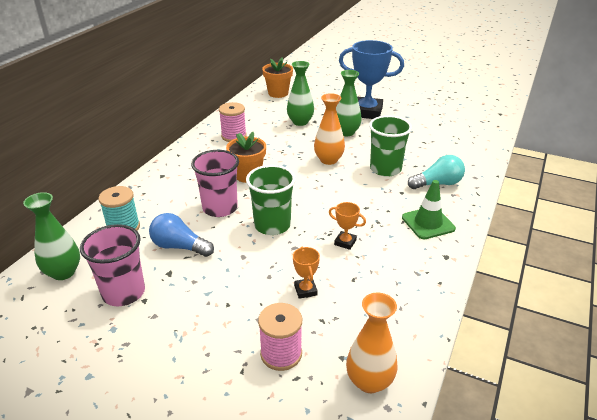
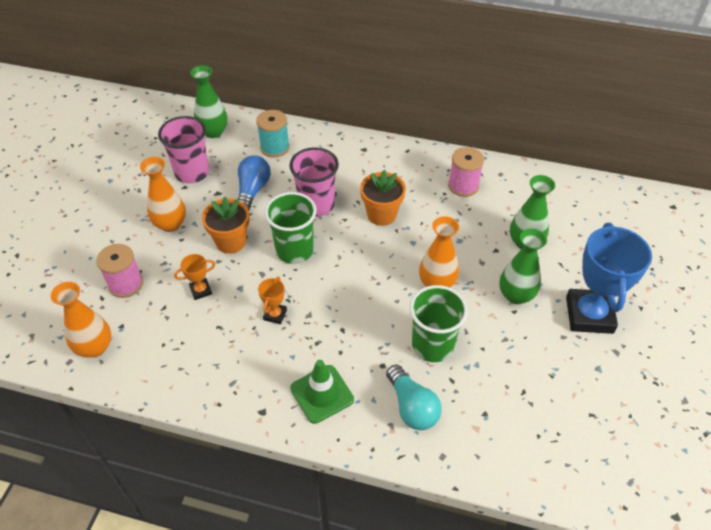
camera: 80 degrees right, 15 degrees up
(200, 313) = (170, 224): none -> orange vase
(278, 93) = (600, 206): orange flower pot -> orange flower pot (231, 242)

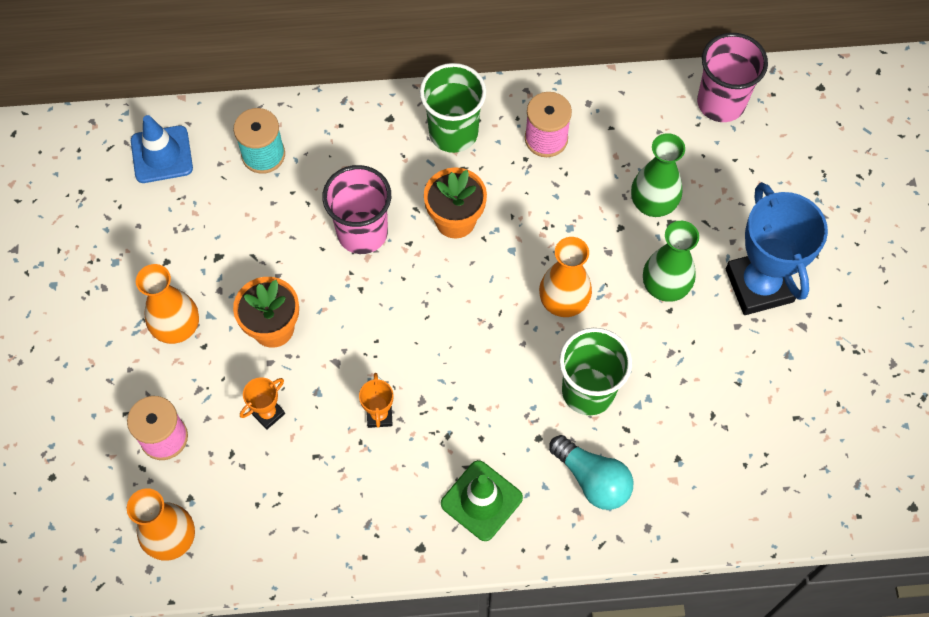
camera: 20 degrees left, 15 degrees up
(192, 172) = (165, 234): pink cup -> pink cup (721, 103)
(213, 132) = (161, 154): green vase -> blue traffic cone
(252, 190) = (265, 237): blue light bulb -> none
(294, 250) = (363, 313): green cup -> green cup (453, 132)

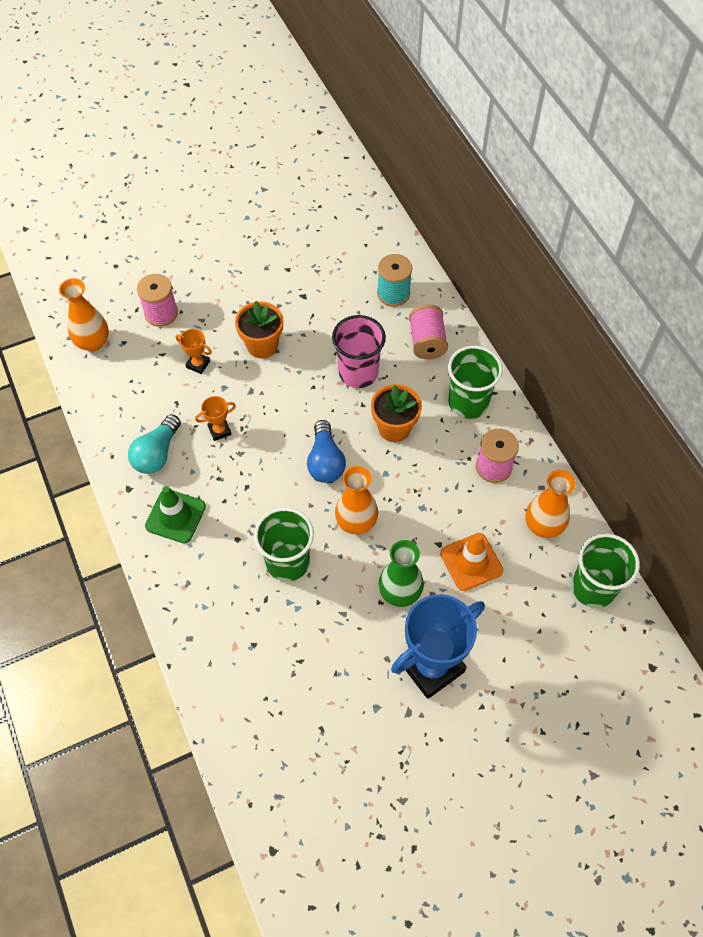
camera: 70 degrees right, 5 degrees down
(161, 154) = (366, 238): blue traffic cone -> none
(177, 327) = (242, 292): orange vase -> orange vase (543, 526)
(351, 144) = (427, 342): none -> pink spool
(471, 308) = (325, 461): none -> blue light bulb
(592, 479) = (216, 587): turquoise light bulb -> turquoise light bulb (157, 453)
(653, 203) = (471, 562): green vase -> orange traffic cone
(721, 103) = (593, 588): pink cup -> green cup

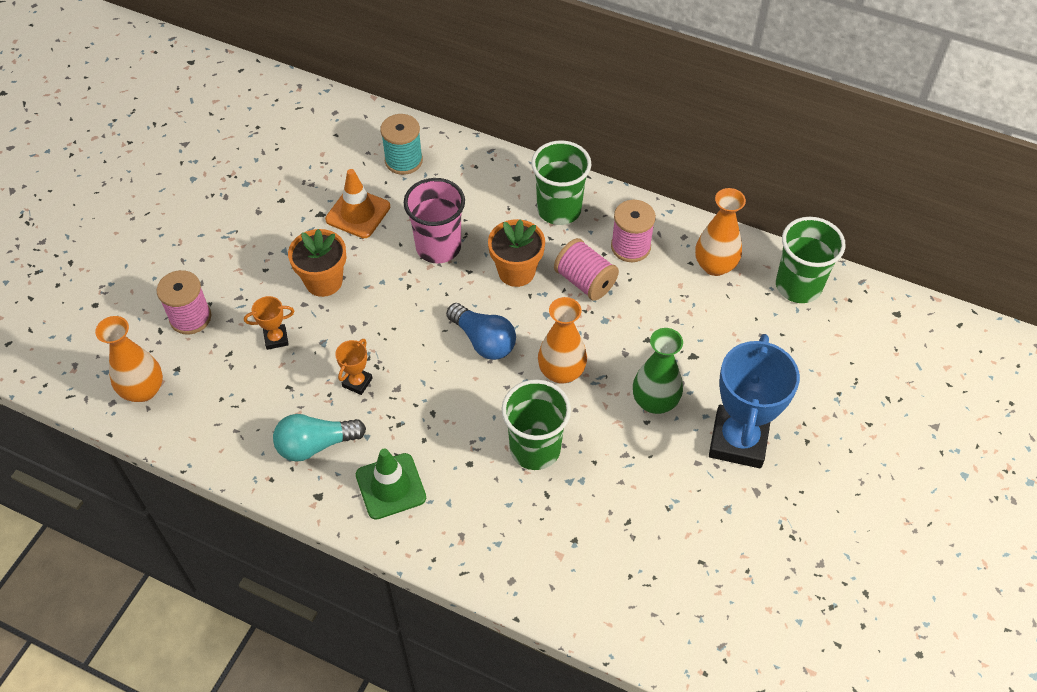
camera: 40 degrees left, 5 degrees down
(157, 453) = (315, 445): turquoise light bulb -> turquoise light bulb turned 90 degrees clockwise
(427, 342) = (474, 182): pink spool -> pink spool (585, 281)
(471, 562) = (687, 334): orange traffic cone -> orange traffic cone (358, 213)

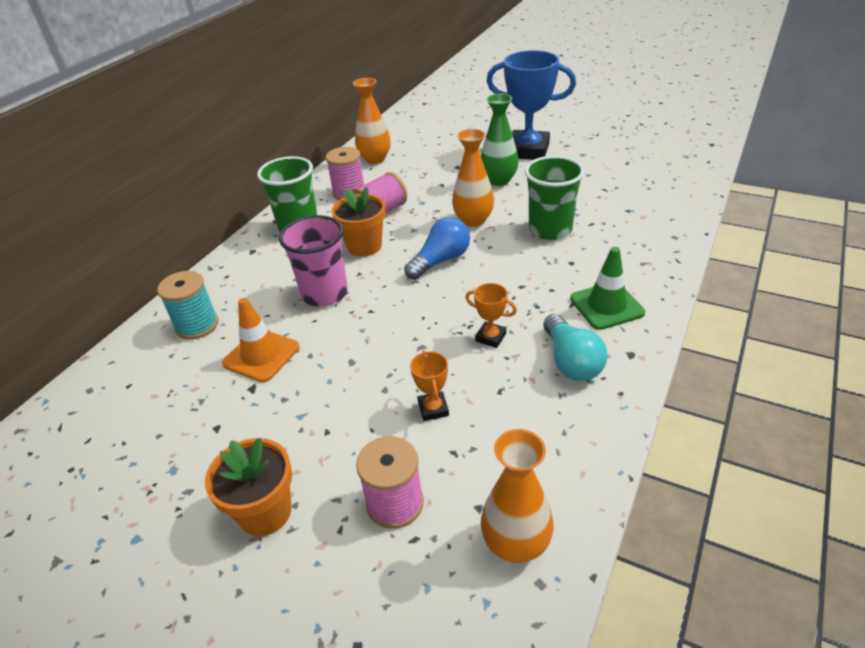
camera: 85 degrees left, 15 degrees down
(324, 281) = (354, 375): orange flower pot -> orange flower pot (265, 512)
(798, 286) = (398, 131): green cup -> none

